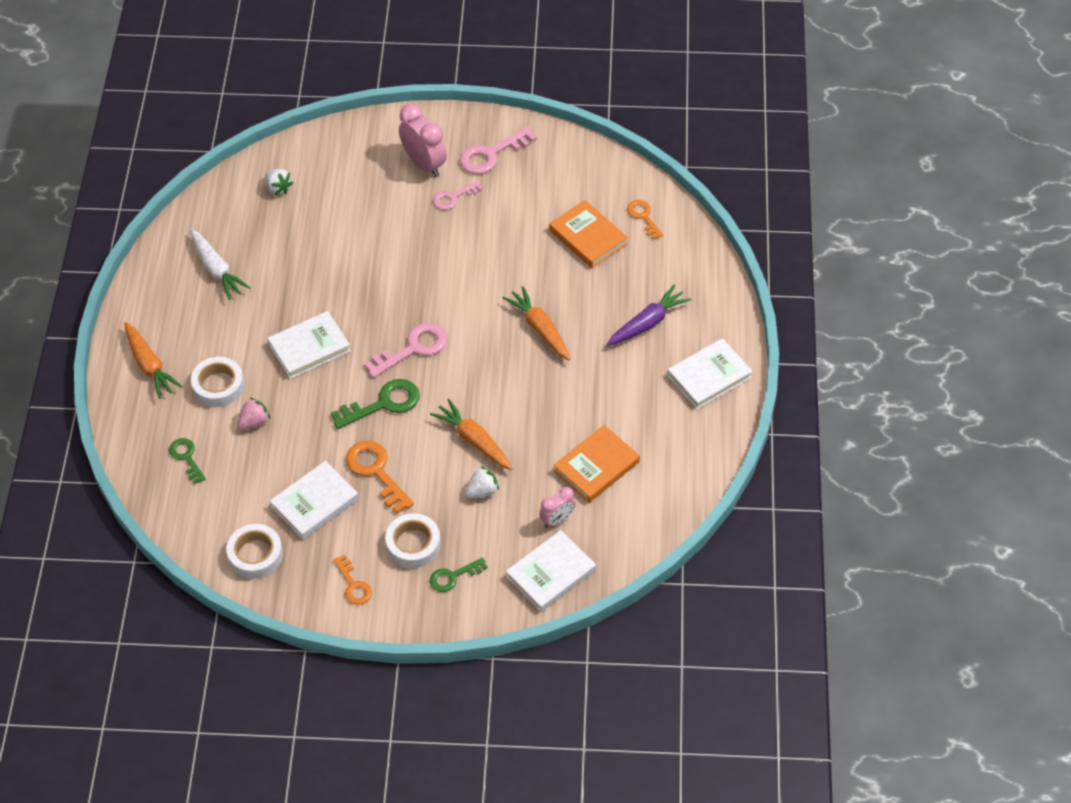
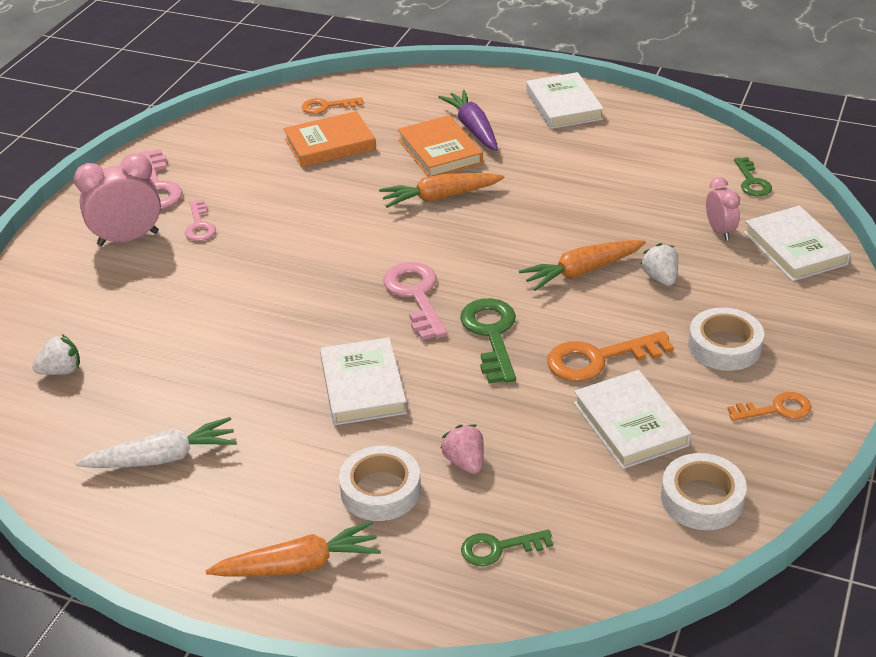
camera: 70 degrees left, 15 degrees down
(453, 576) = (782, 321): green key -> green key (752, 182)
(596, 466) = (654, 192): orange book -> orange book (440, 152)

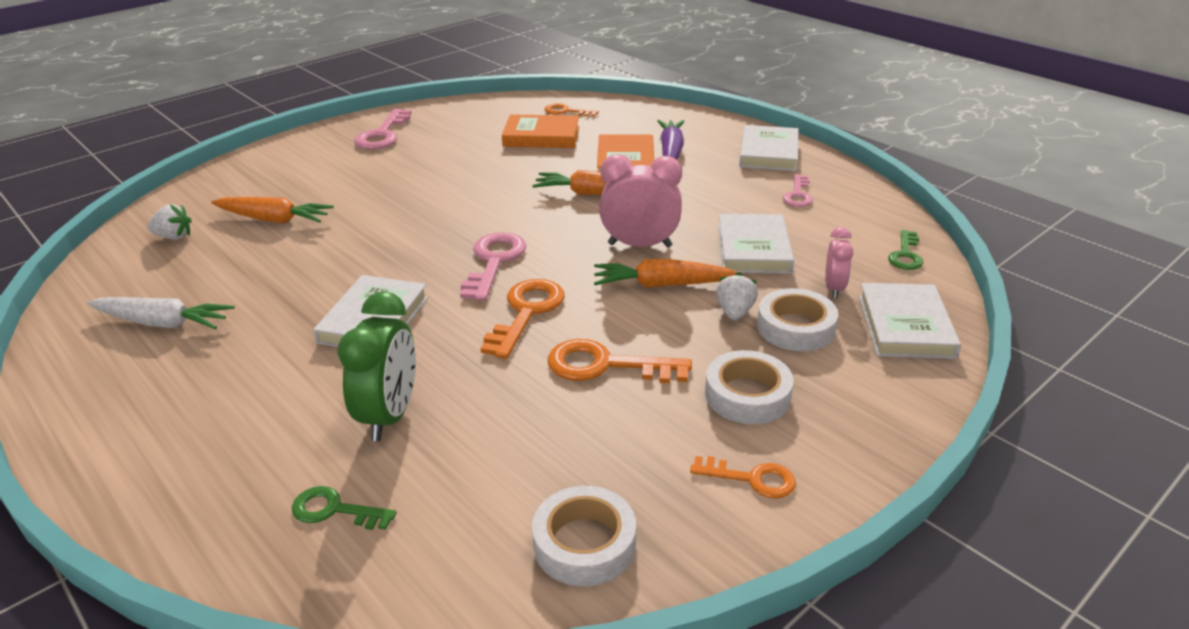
camera: 25 degrees right, 5 degrees down
(128, 239) = (324, 162): pink clock -> pink clock (640, 245)
(199, 225) = (384, 166): pink key -> pink key (798, 195)
(298, 565) = (155, 452): orange carrot -> orange carrot (274, 219)
(380, 490) = (292, 413): white tape -> white tape (795, 327)
(465, 462) = (389, 415): pink strawberry -> green clock
(491, 335) = (526, 313): green key -> orange key
(630, 424) = (580, 437): white book -> white book (753, 249)

